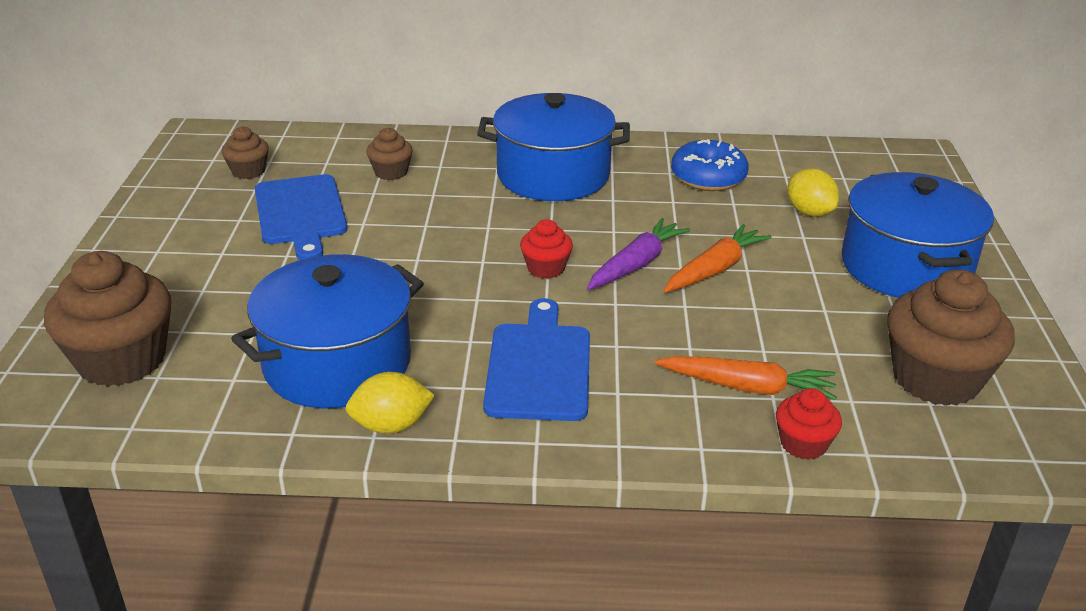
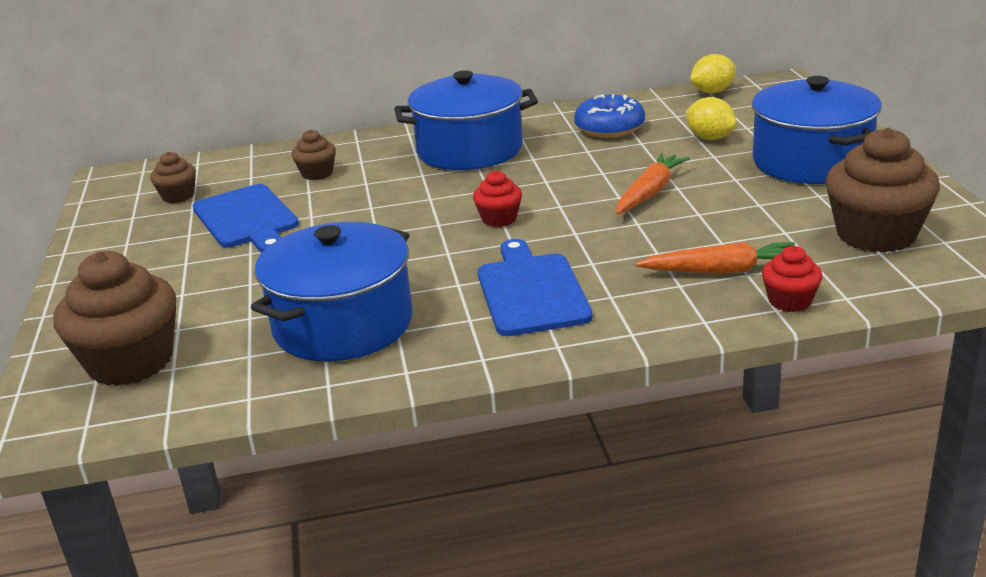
camera: 10 degrees left, 5 degrees down
(391, 426) = (418, 360): yellow lemon -> yellow lemon (712, 91)
(636, 264) = (579, 201): purple carrot -> none

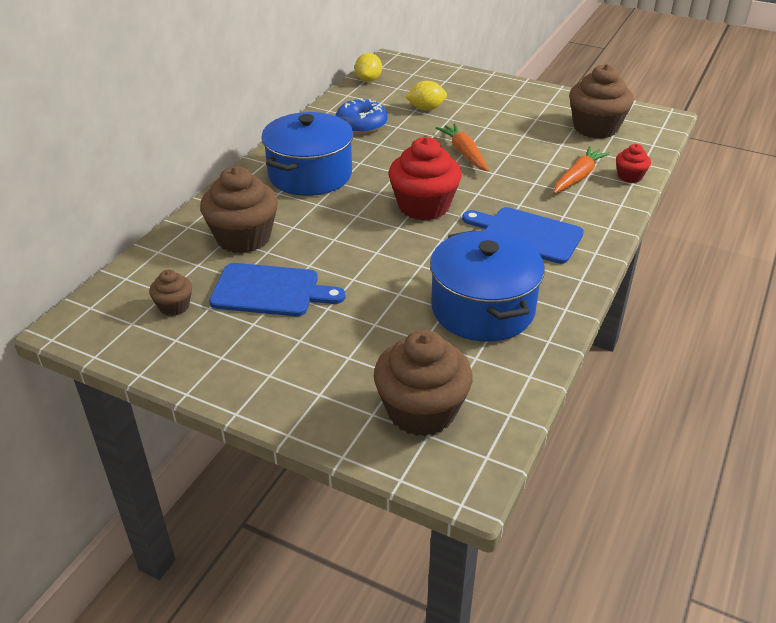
camera: 55 degrees left, 10 degrees up
(317, 173) = (243, 238): brown cupcake -> brown cupcake, size x1.99
(499, 219) = (424, 206): red cupcake -> red cupcake, size x1.99
(811, 161) = (498, 102): blue pot -> none

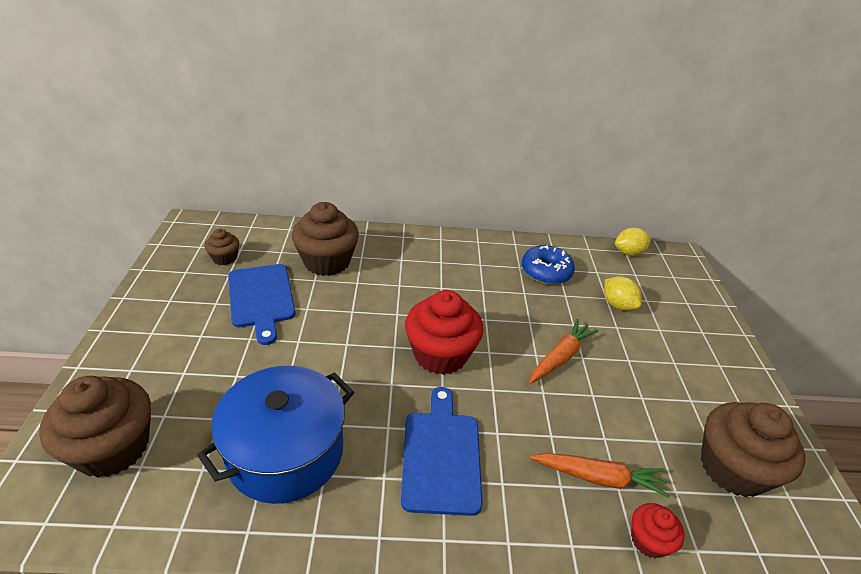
camera: 60 degrees right, 0 degrees up
(310, 175) = (440, 267): blue pot -> none

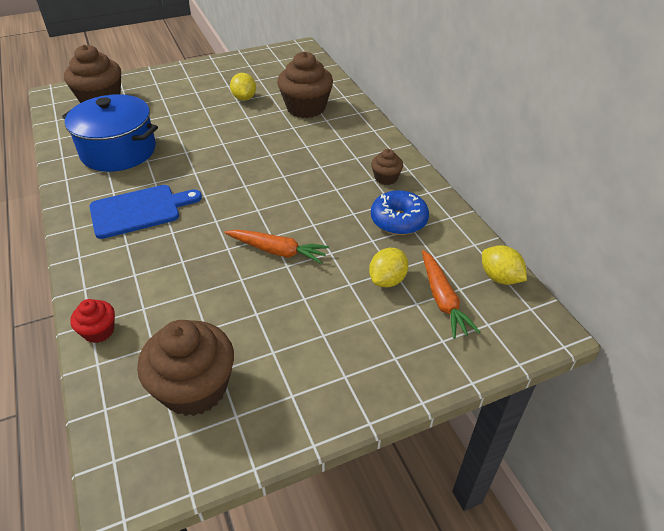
camera: 70 degrees right, 5 degrees up
(225, 258) = (274, 72): brown cupcake -> brown cupcake (386, 178)
(261, 298) = (244, 98): blue cutting board -> yellow lemon
(440, 354) = (238, 186): red cupcake -> none
(598, 477) = (149, 294): orange carrot -> orange carrot (442, 299)

